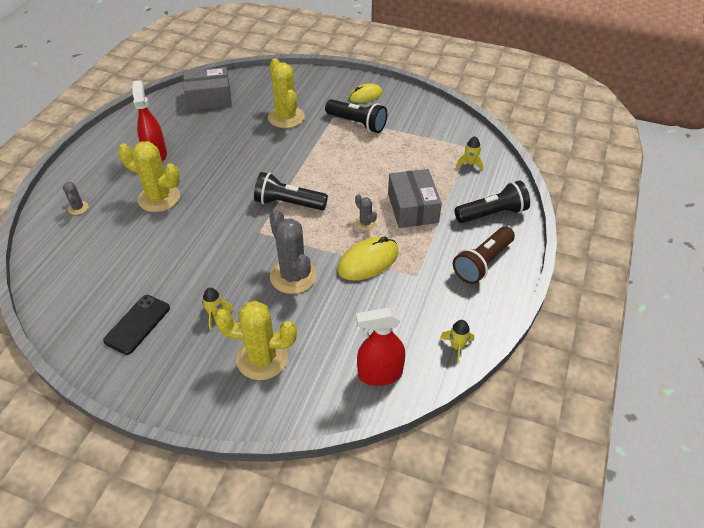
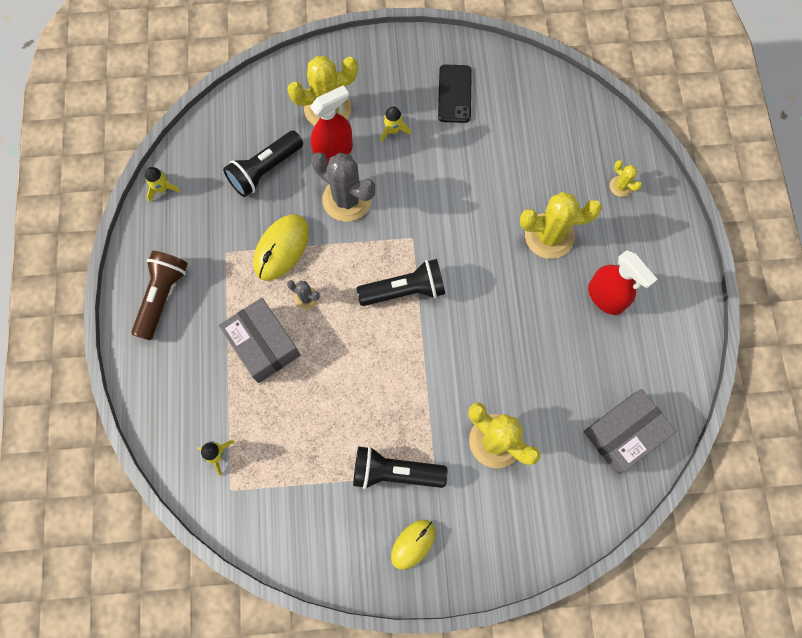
camera: 155 degrees right, 25 degrees up
(78, 208) = (620, 186): grey cactus -> yellow cactus
(379, 374) = (221, 136): red spray bottle -> red spray bottle (334, 151)
(492, 214) = (169, 375): black flashlight -> black flashlight (265, 170)

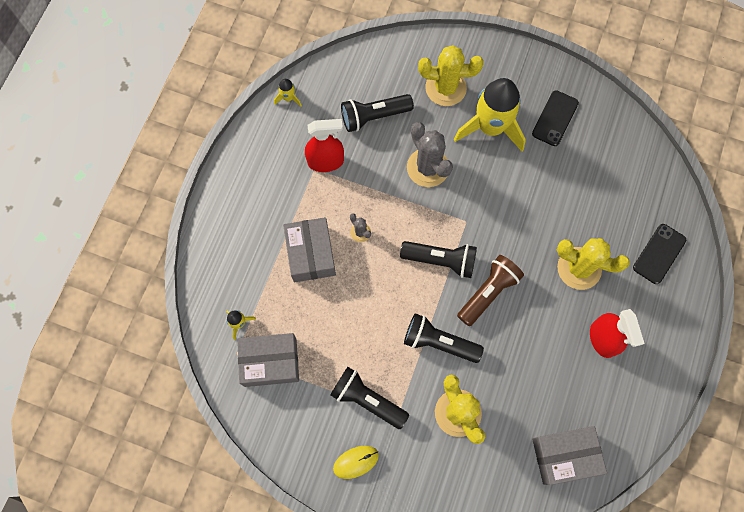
camera: 25 degrees right, 0 degrees up
(162, 297) = (251, 183): brown flashlight -> brown flashlight (488, 293)
(272, 481) = (270, 362): none -> grey box
(281, 248) = (359, 184): yellow mouse -> none
(334, 151) = (435, 125): red spray bottle -> red spray bottle (326, 161)
(393, 130) = (490, 127): yellow rocket -> yellow rocket, size x2.48
(442, 376) = (439, 342): none -> black flashlight
(620, 186) = (659, 254): yellow cactus -> black phone

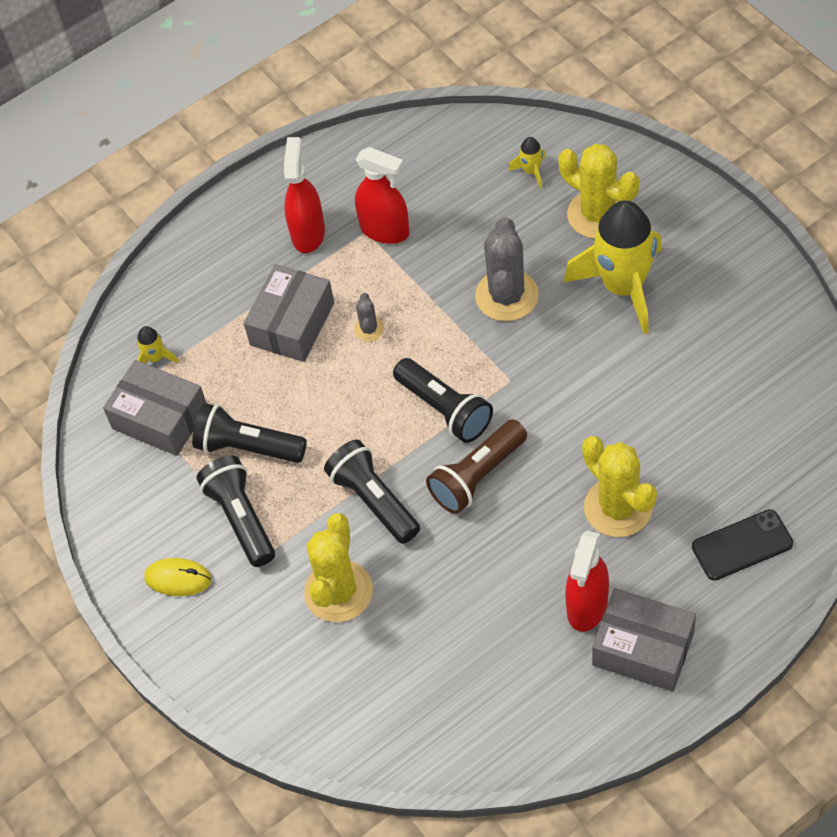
camera: 40 degrees right, 15 degrees down
(279, 188) = (308, 233): none -> red spray bottle
(288, 98) = (392, 139): yellow rocket -> yellow rocket (531, 171)
(374, 116) = (481, 206): black flashlight -> black flashlight (248, 447)
(488, 293) = (477, 476): brown flashlight -> brown flashlight turned 150 degrees clockwise
(555, 118) = (718, 315): black phone -> none
(564, 456) = (436, 714): grey box -> grey box (643, 649)

